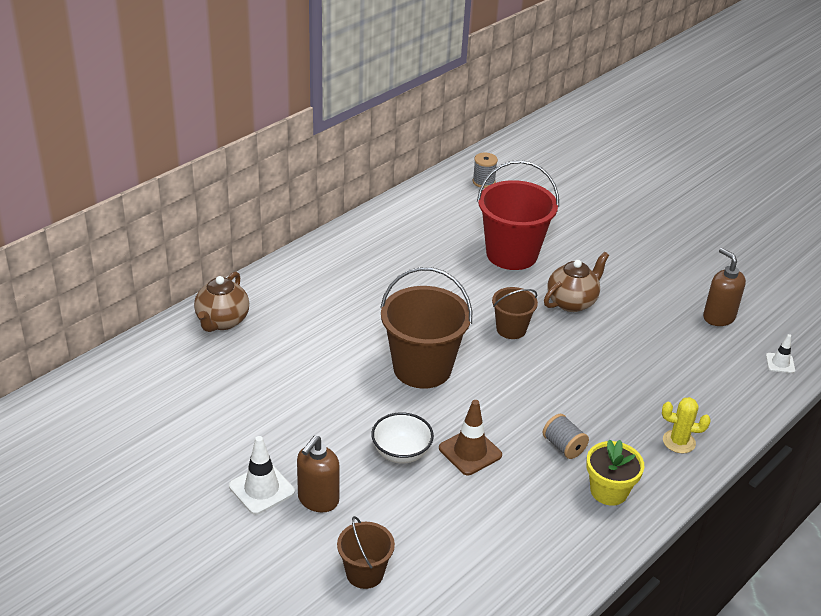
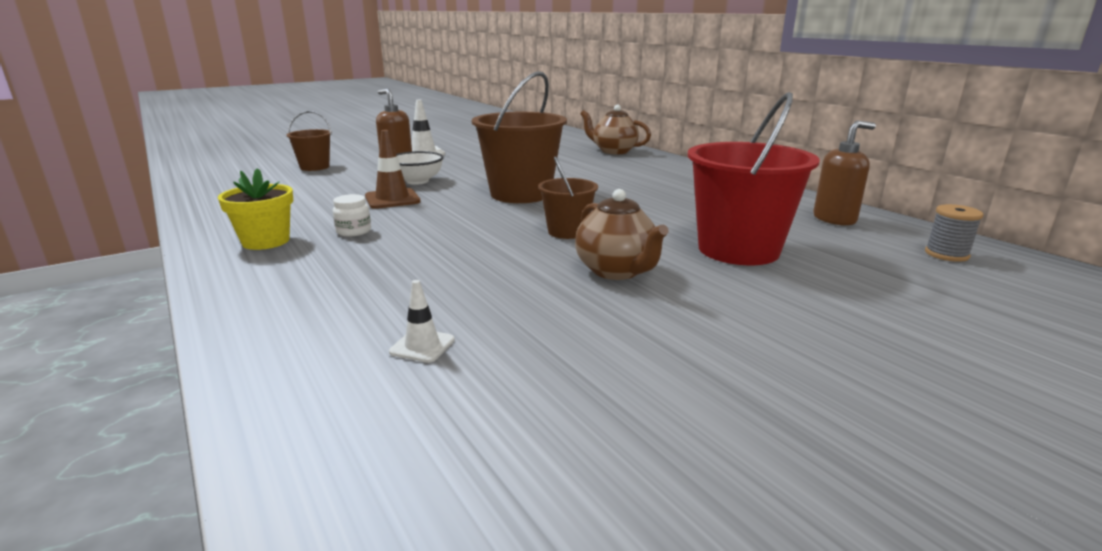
camera: 105 degrees right, 15 degrees down
(563, 446) = (353, 231): grey spool -> white jar
(679, 442) = (278, 291): yellow cactus -> none
(718, 317) = (535, 402): brown soap dispenser -> brown soap dispenser (834, 219)
(780, 363) = (335, 450): white traffic cone -> white traffic cone (422, 346)

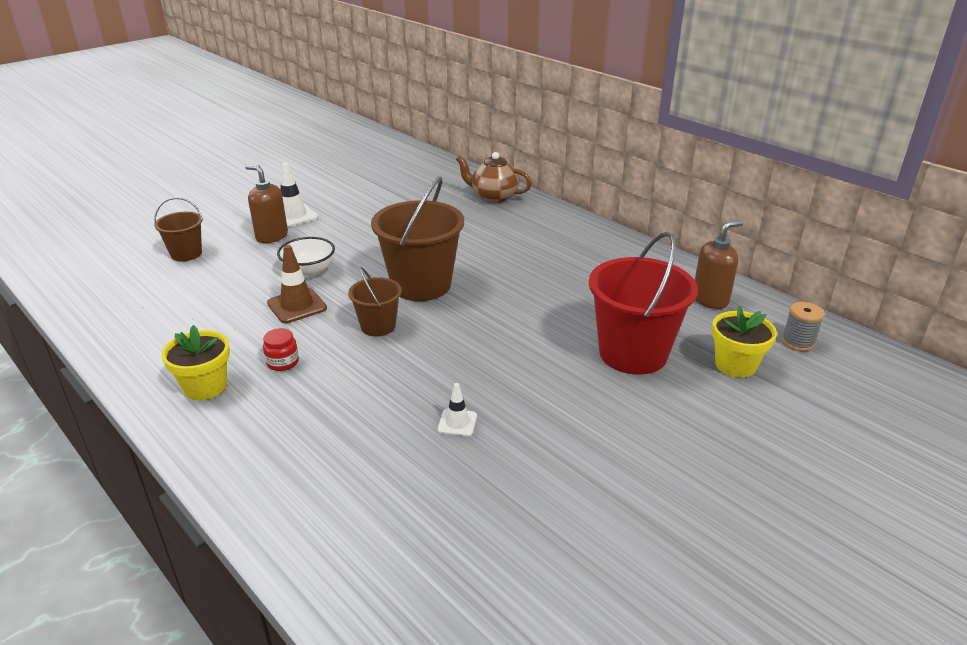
camera: 10 degrees left, 10 degrees up
(353, 231) = (282, 362): white jar -> red jar
(422, 346) = (408, 504): white traffic cone -> white traffic cone (457, 423)
(567, 232) = (481, 342): brown bucket -> brown bucket (378, 326)
(617, 271) = (537, 394): brown teapot -> none
(866, 266) = (735, 365): none -> yellow flower pot

